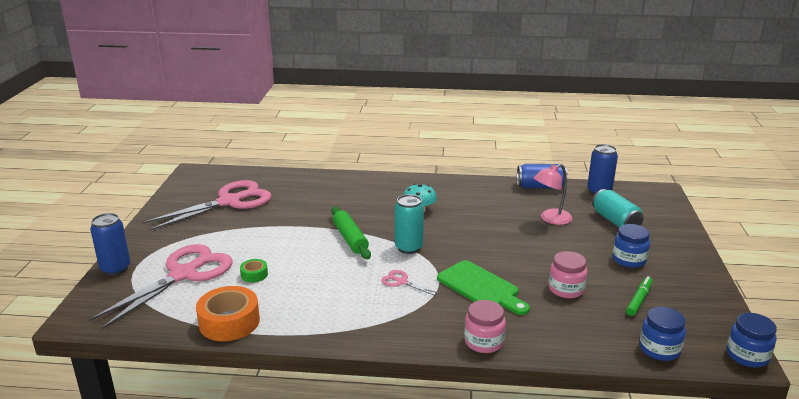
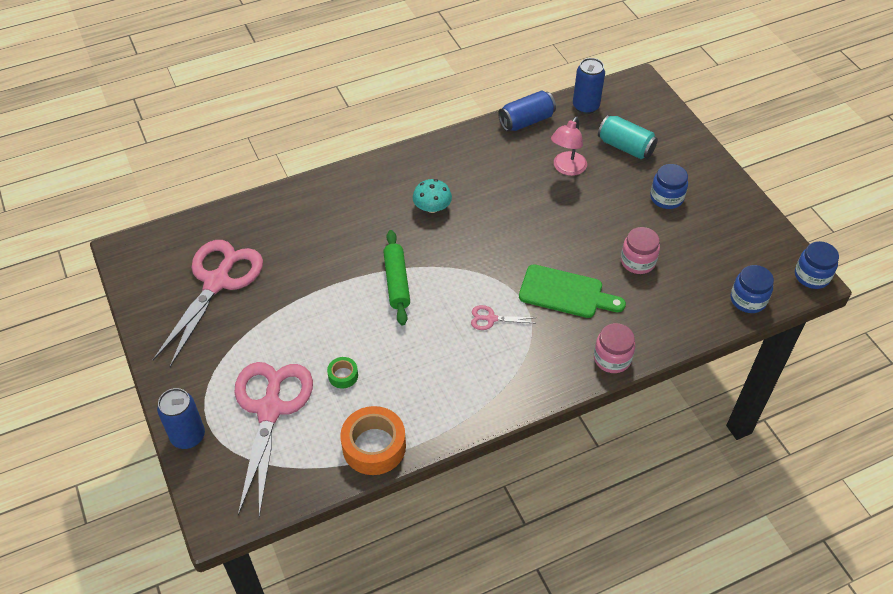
camera: 30 degrees left, 25 degrees up
(350, 239) = (396, 282): green rolling pin -> green rolling pin turned 45 degrees clockwise
(408, 248) = (463, 269): turquoise can -> none
(639, 300) = (702, 247): green marker -> none

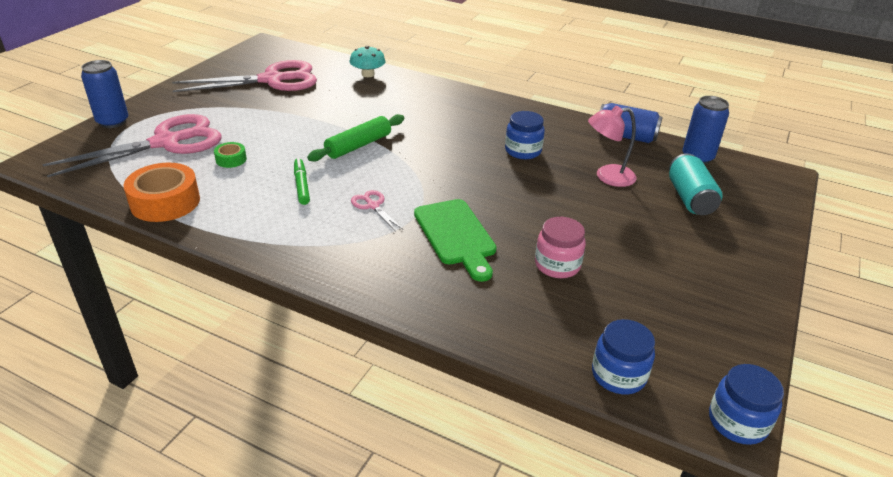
camera: 50 degrees right, 15 degrees down
(425, 347) = (301, 185): none -> green marker
(432, 207) = (460, 131): turquoise mushroom -> turquoise mushroom (368, 74)
(612, 358) = (406, 300): pink jar -> none
(666, 198) = (669, 250): blue jar -> blue jar (523, 151)

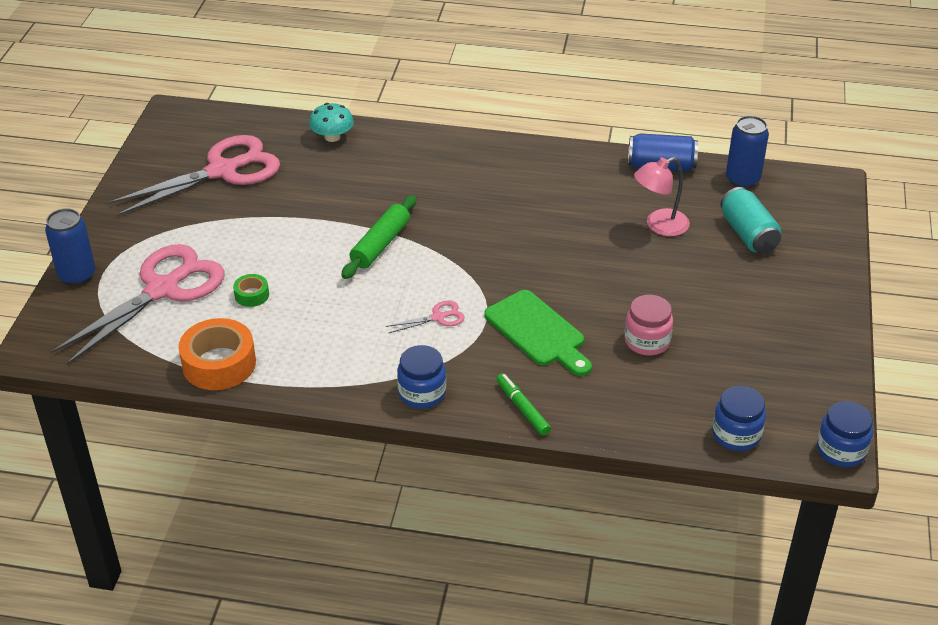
camera: 15 degrees left, 5 degrees up
(301, 185) = (350, 310): green marker -> green marker (522, 408)
(373, 206) = (438, 317): pink scissors -> pink scissors turned 120 degrees clockwise
(523, 151) = (560, 211): blue jar -> blue jar (422, 393)

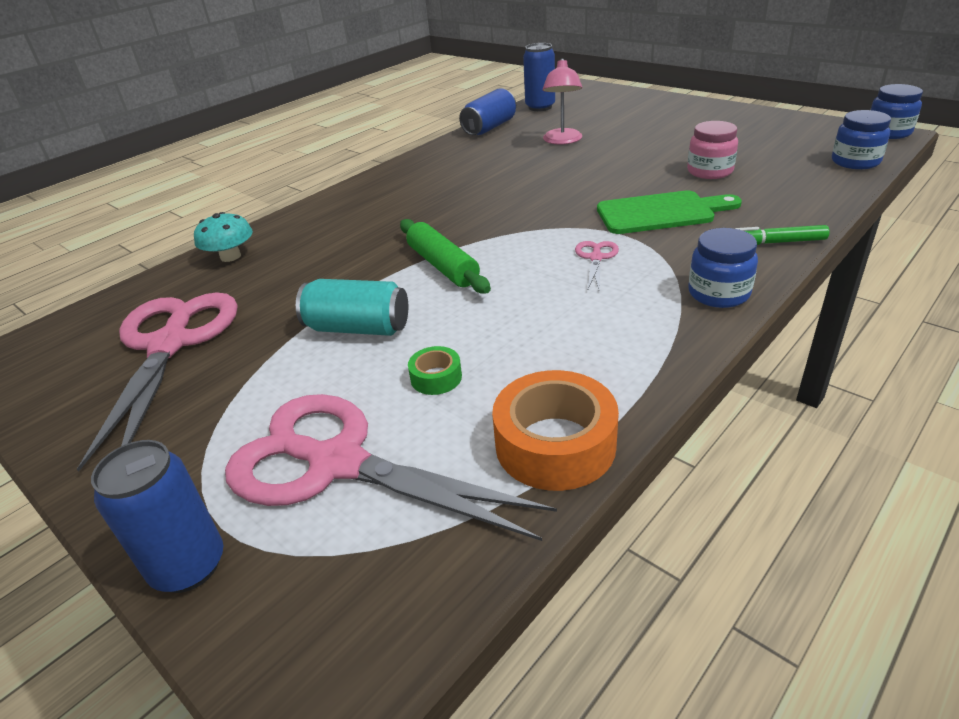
camera: 55 degrees left, 5 degrees down
(162, 289) = (337, 463): pink scissors -> pink scissors turned 45 degrees counterclockwise
(748, 234) = (605, 116): turquoise can -> turquoise can (358, 328)

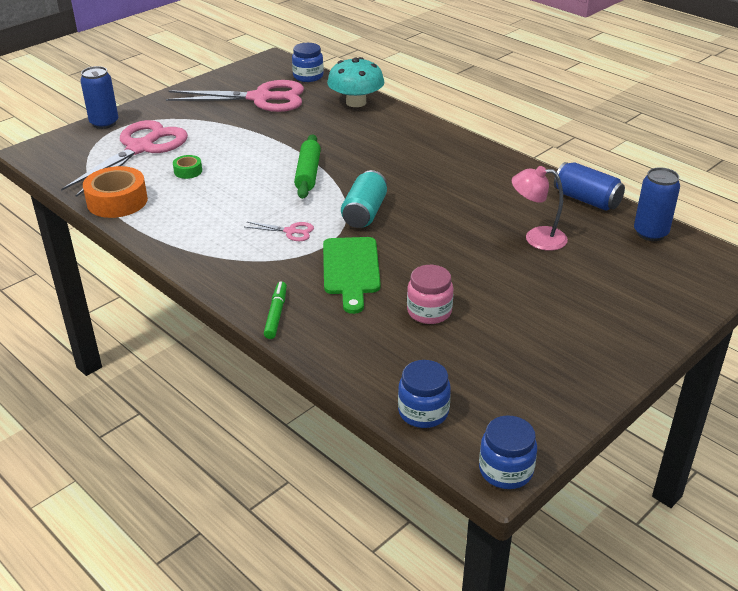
camera: 90 degrees right, 0 degrees up
(230, 256) = (356, 102): turquoise mushroom -> turquoise mushroom, size x1.54
(358, 328) = (248, 148): turquoise can -> turquoise can (364, 213)
(442, 266) = (308, 173): green rolling pin -> green rolling pin turned 60 degrees counterclockwise
(718, 293) = (219, 273): blue jar -> blue jar (308, 76)

